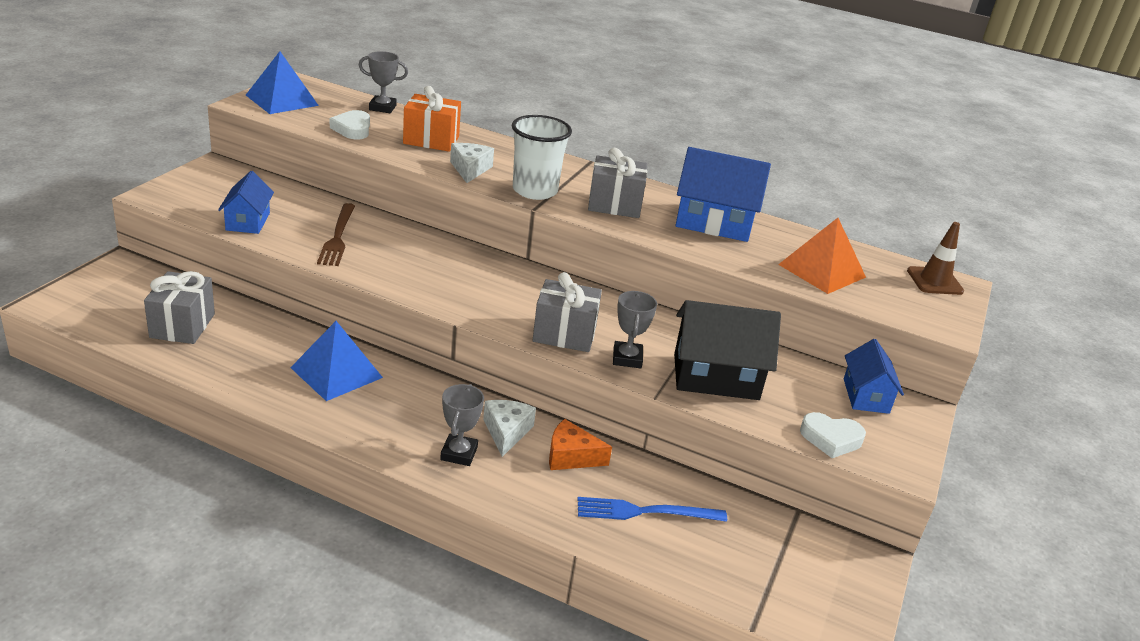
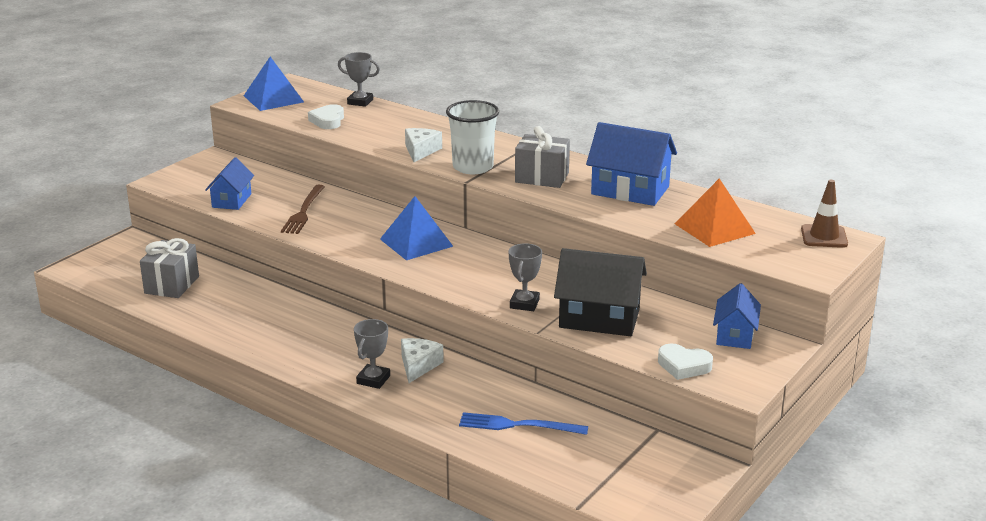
camera: 15 degrees right, 5 degrees down
(336, 372) = (288, 320): blue pyramid -> blue pyramid (416, 242)
(431, 140) = (394, 128): orange gift -> none
(564, 334) = (475, 285): grey gift -> none
(571, 456) = (468, 385): orange cheese -> none

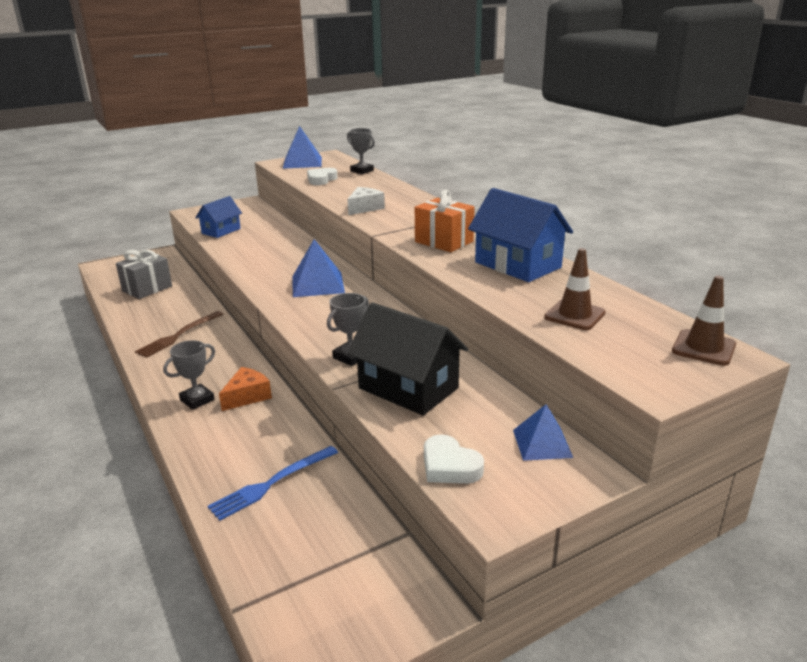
camera: 25 degrees right, 0 degrees up
(303, 211) = (261, 246): brown fork -> brown fork (178, 335)
(418, 366) = (247, 396): white cheese -> orange cheese
(473, 167) = (392, 225): white cup -> none
(518, 425) = (272, 483): blue fork -> blue fork turned 75 degrees counterclockwise
(542, 177) = (444, 242): grey gift -> orange gift
(714, 228) = (574, 315): orange pyramid -> brown traffic cone
(735, 335) = (542, 443): blue house -> blue pyramid

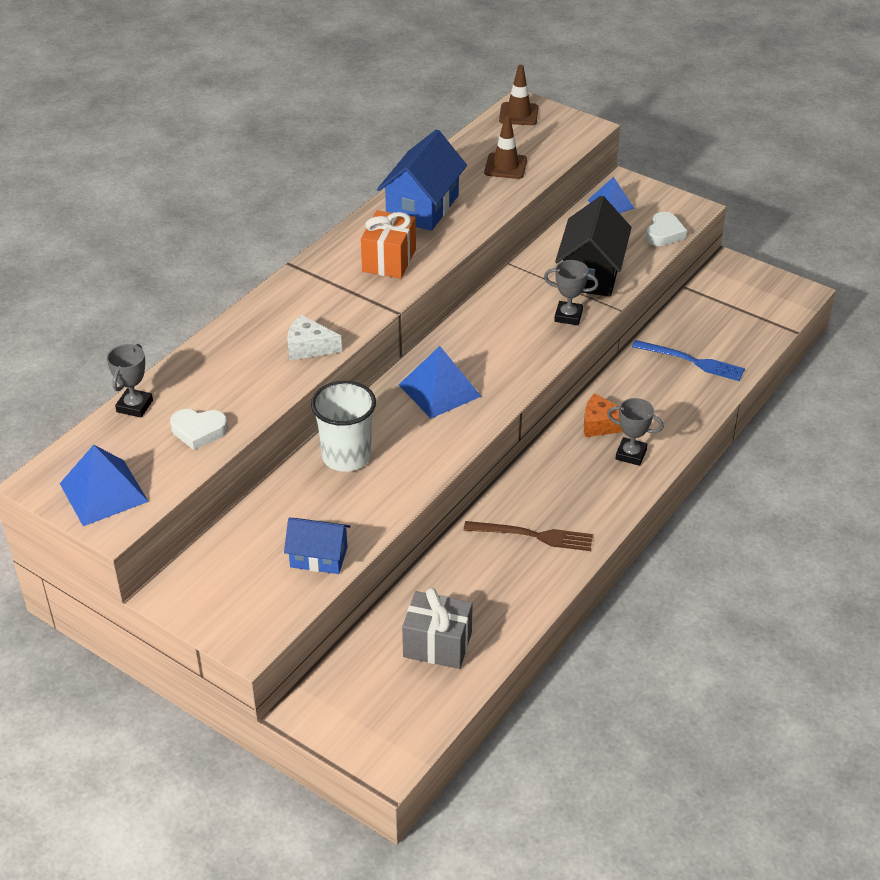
camera: 115 degrees left, 15 degrees up
(290, 248) = (346, 456): none -> white cup

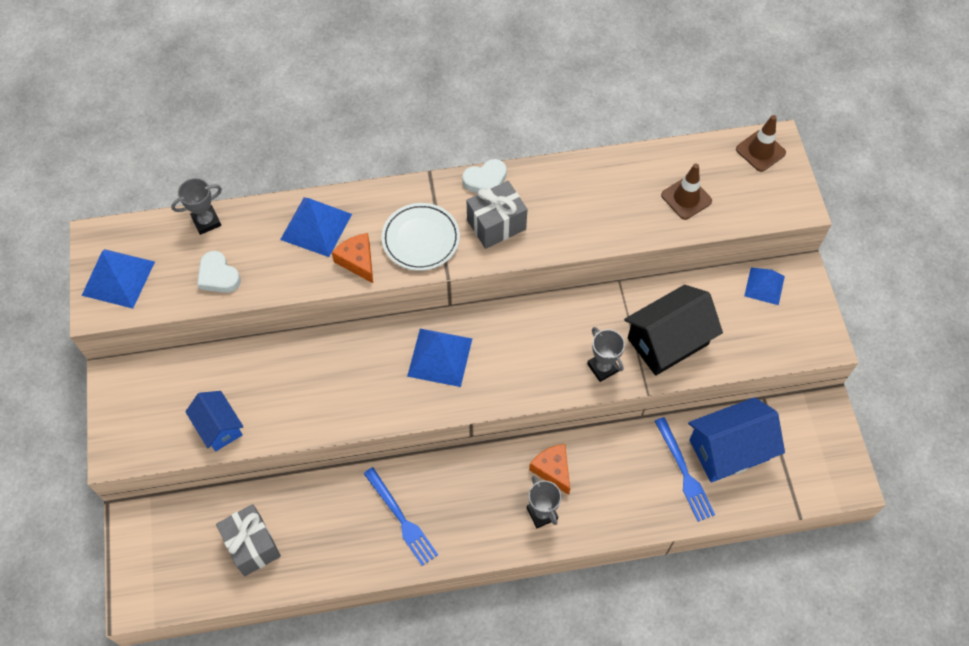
camera: 45 degrees right, 20 degrees up
(241, 349) = (316, 226): none -> blue pyramid
(309, 347) = (357, 261): white cheese -> orange cheese
(341, 304) = (421, 239): none -> white plate
(346, 456) = (321, 361): white cup -> none
(389, 260) = (496, 225): orange gift -> grey gift
(422, 207) = (577, 191): blue house -> blue house (729, 450)
(533, 536) = (401, 519): brown fork -> blue fork
(664, 233) = (771, 349): white heart -> white heart (485, 180)

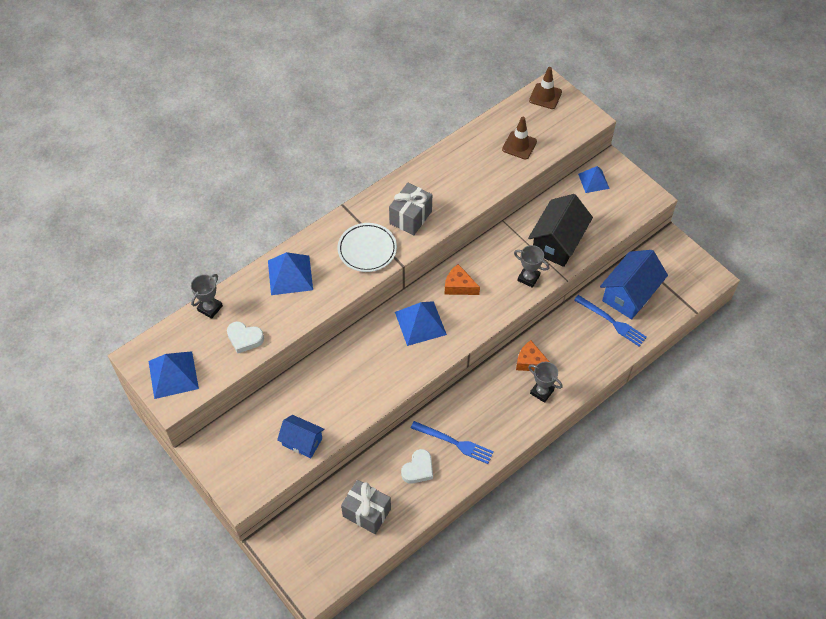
camera: 30 degrees left, 5 degrees down
(357, 261) = (334, 283): orange cheese -> orange cheese (459, 286)
(485, 180) = (384, 193): white heart -> white heart (418, 469)

